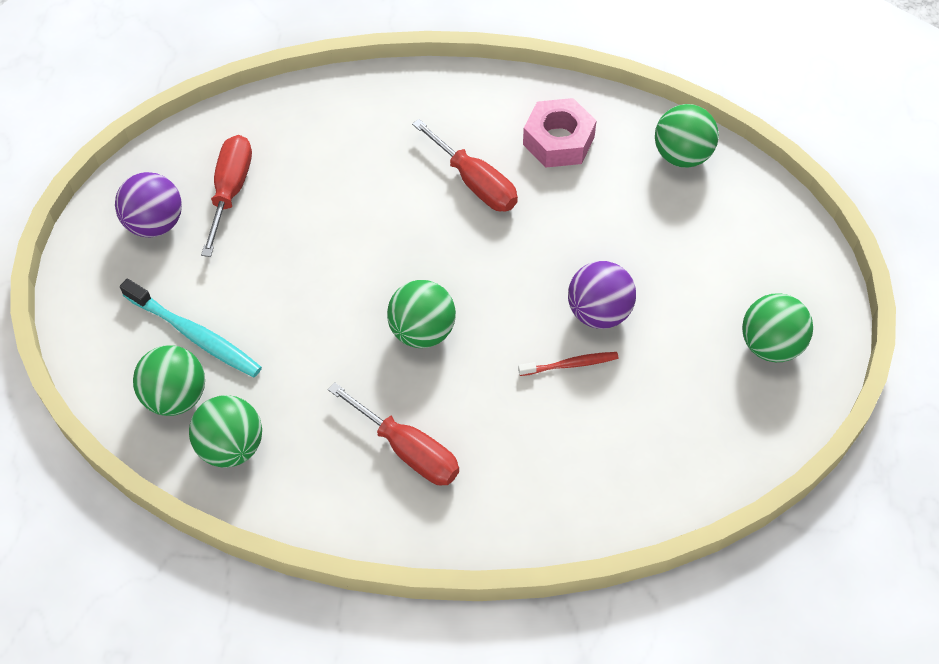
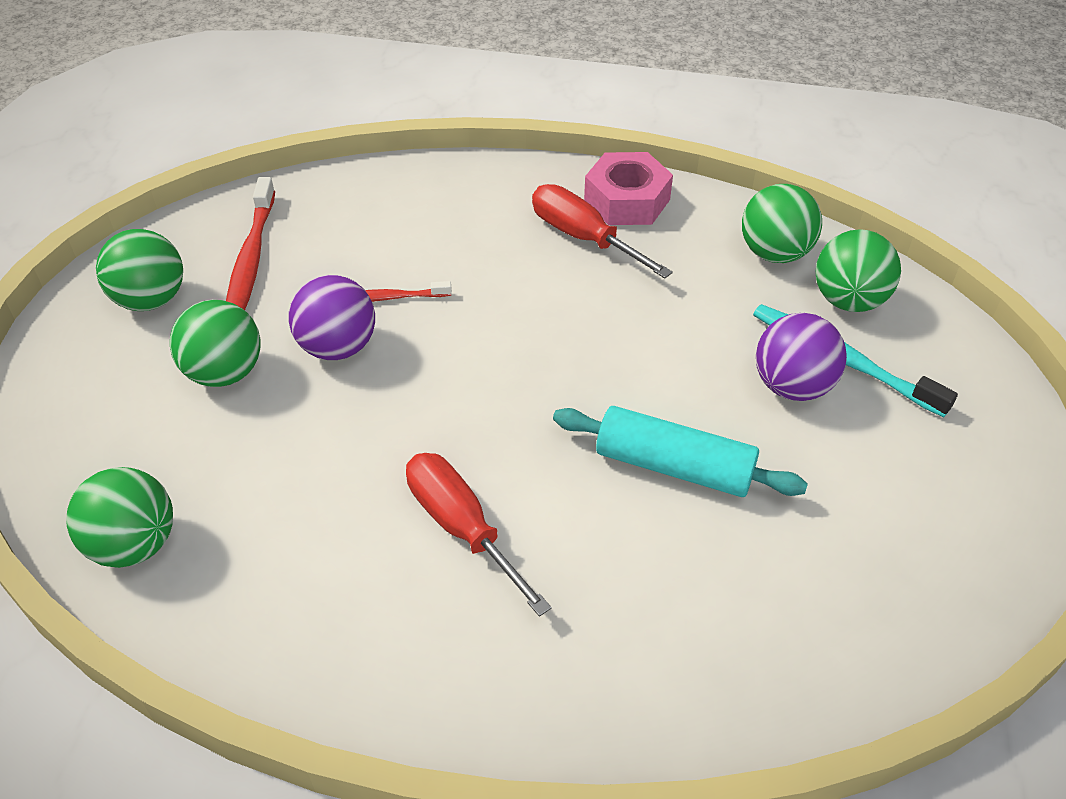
camera: 175 degrees left, 10 degrees down
(155, 223) = (939, 505): purple ball -> purple ball (792, 386)
(231, 191) = (837, 547): red screwdriver -> none
(334, 236) = (674, 466): none -> turquoise rolling pin
(422, 331) = (559, 343): green ball -> green ball (225, 372)
(558, 140) = (316, 587): pink nut -> pink nut (627, 200)
(704, 396) = (251, 259): none -> red toothbrush

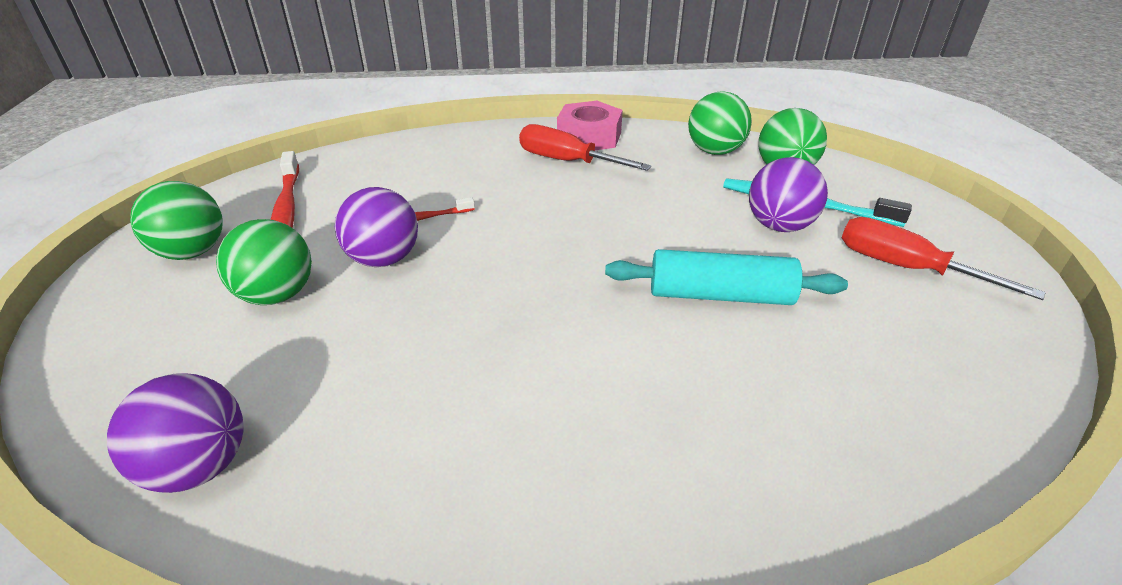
camera: 15 degrees left, 10 degrees down
(134, 544) = (199, 466): green ball -> purple ball
(462, 527) = (553, 378): red screwdriver -> red screwdriver (905, 267)

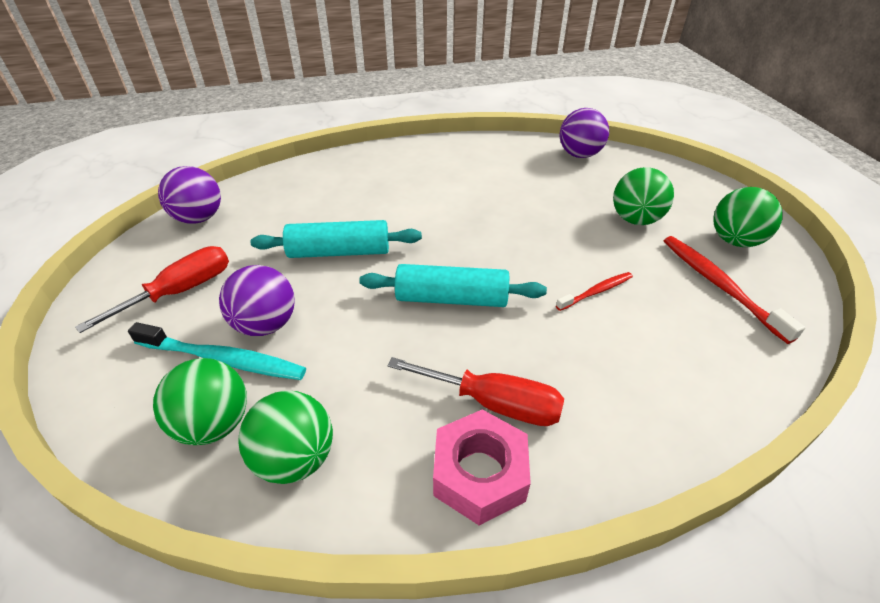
camera: 170 degrees right, 5 degrees up
(384, 259) = (592, 251): purple ball -> purple ball (199, 218)
(580, 229) = (451, 298): none -> turquoise rolling pin
(905, 267) = (181, 291): red screwdriver -> red screwdriver turned 75 degrees counterclockwise

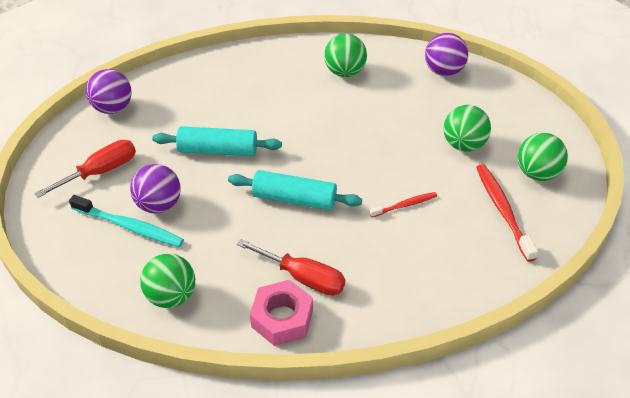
camera: 10 degrees right, 5 degrees up
(214, 424) = (123, 269): green ball -> green ball (345, 71)

